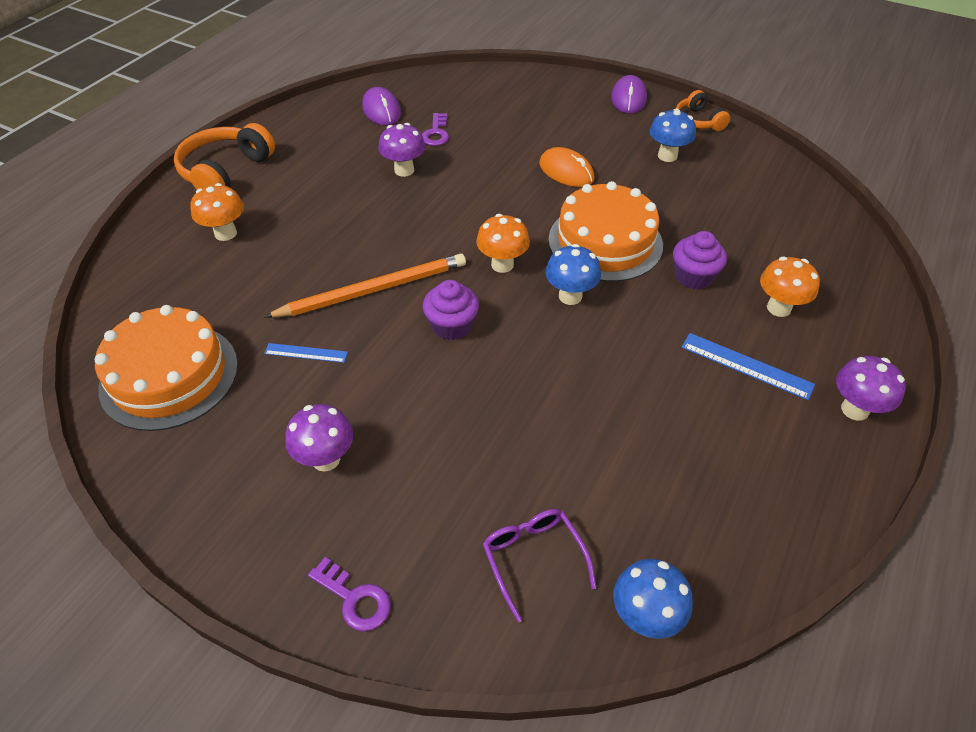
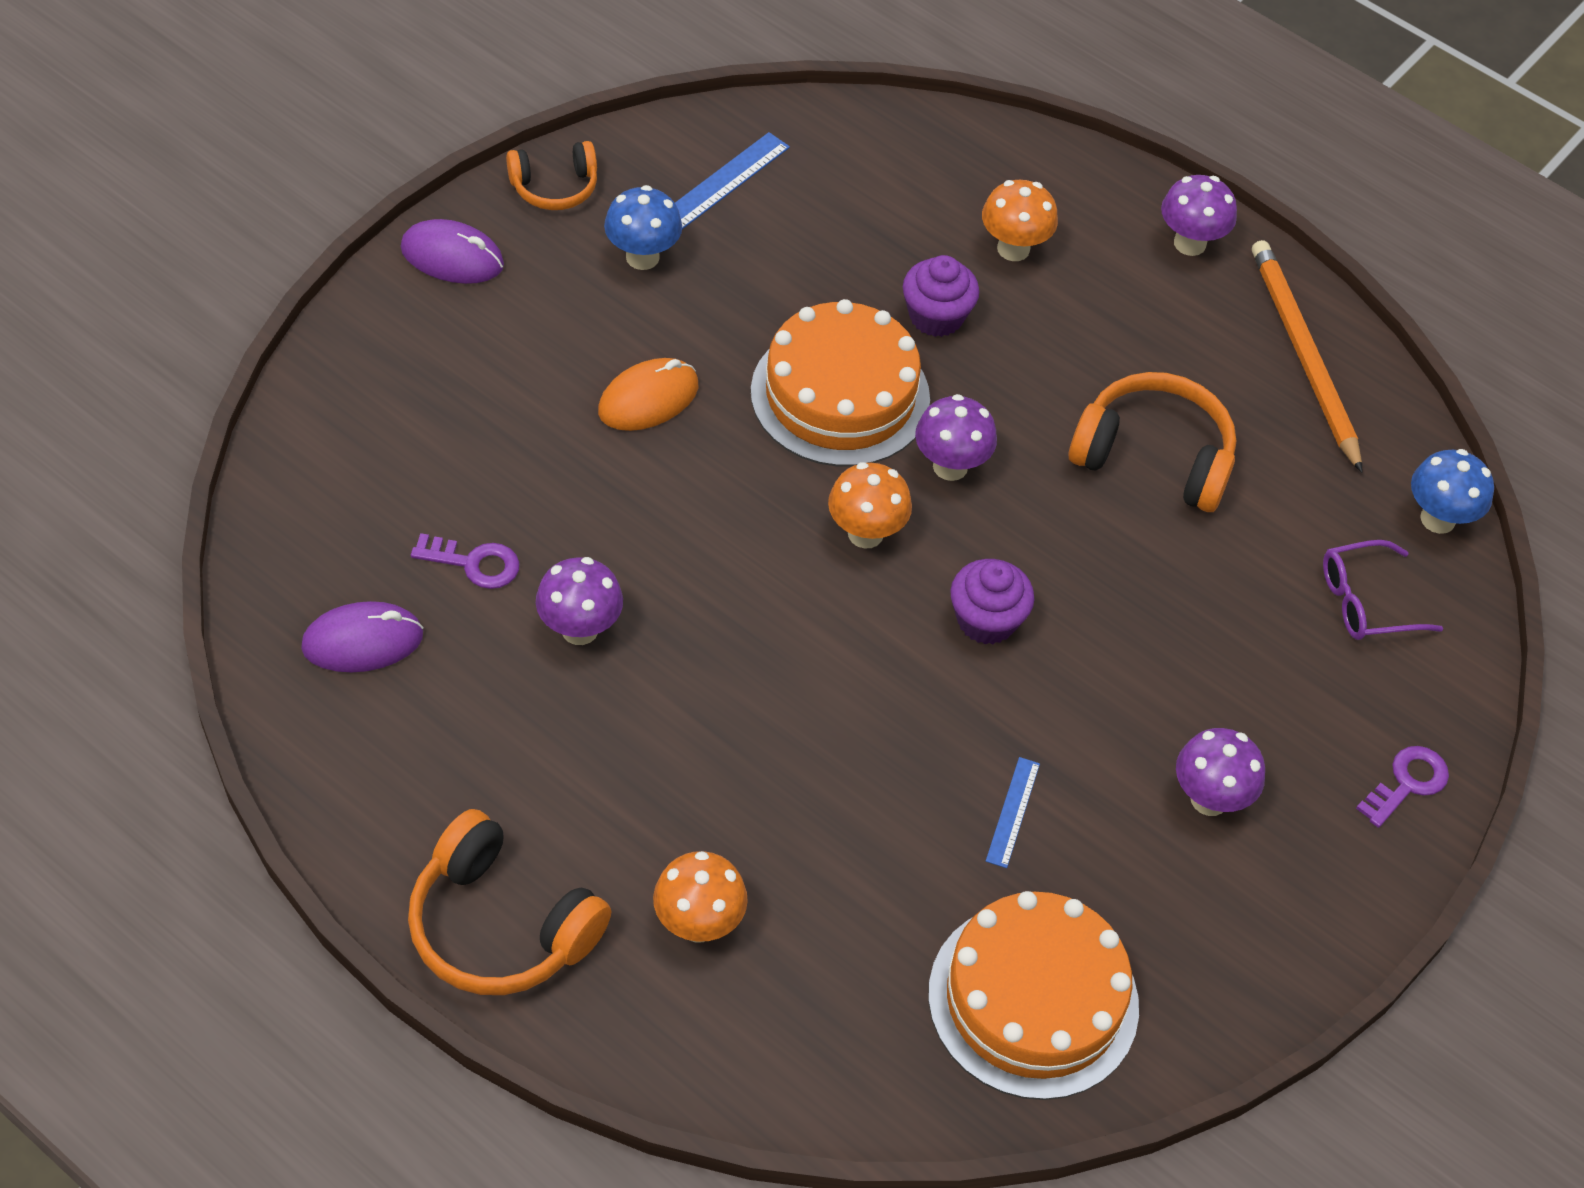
camera: 85 degrees left, 5 degrees up
(373, 290) = (890, 711): orange pencil -> orange pencil (1303, 355)
(570, 296) = (950, 466): blue mushroom -> purple mushroom
(626, 403) = (1154, 456): none -> orange headphones
(746, 366) = (1109, 317): blue ruler -> blue ruler (724, 182)

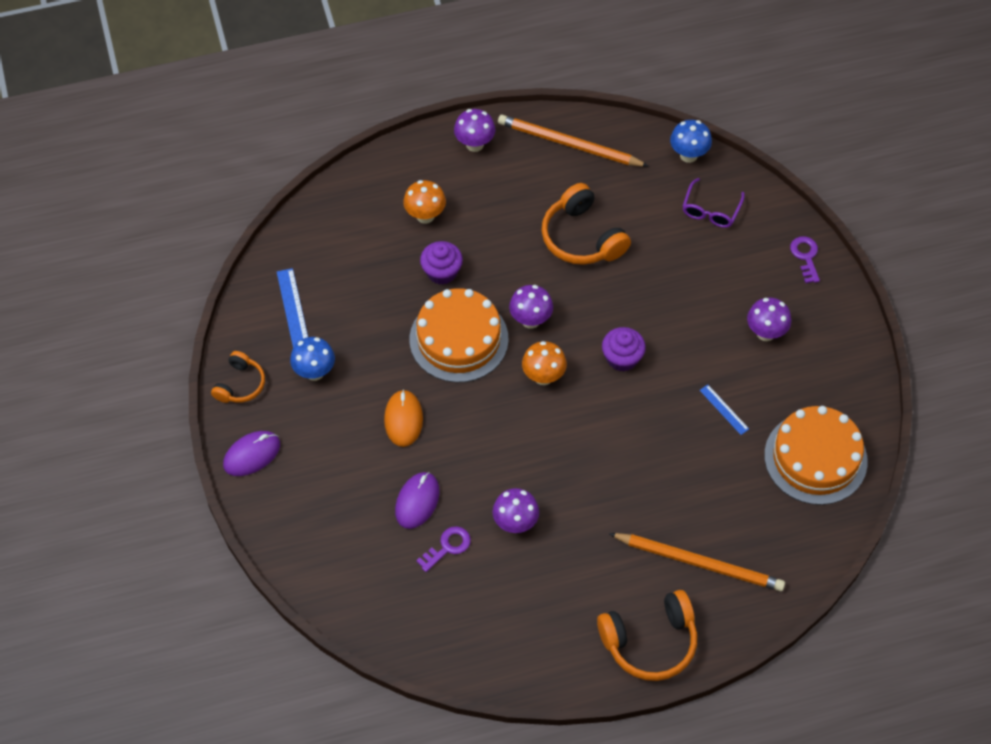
camera: 50 degrees left, 5 degrees up
(363, 641) = (459, 618): purple mouse -> purple mouse (417, 501)
(698, 924) = (699, 563): orange mushroom -> orange pencil
(1154, 456) = (582, 238): orange headphones -> orange headphones turned 90 degrees counterclockwise

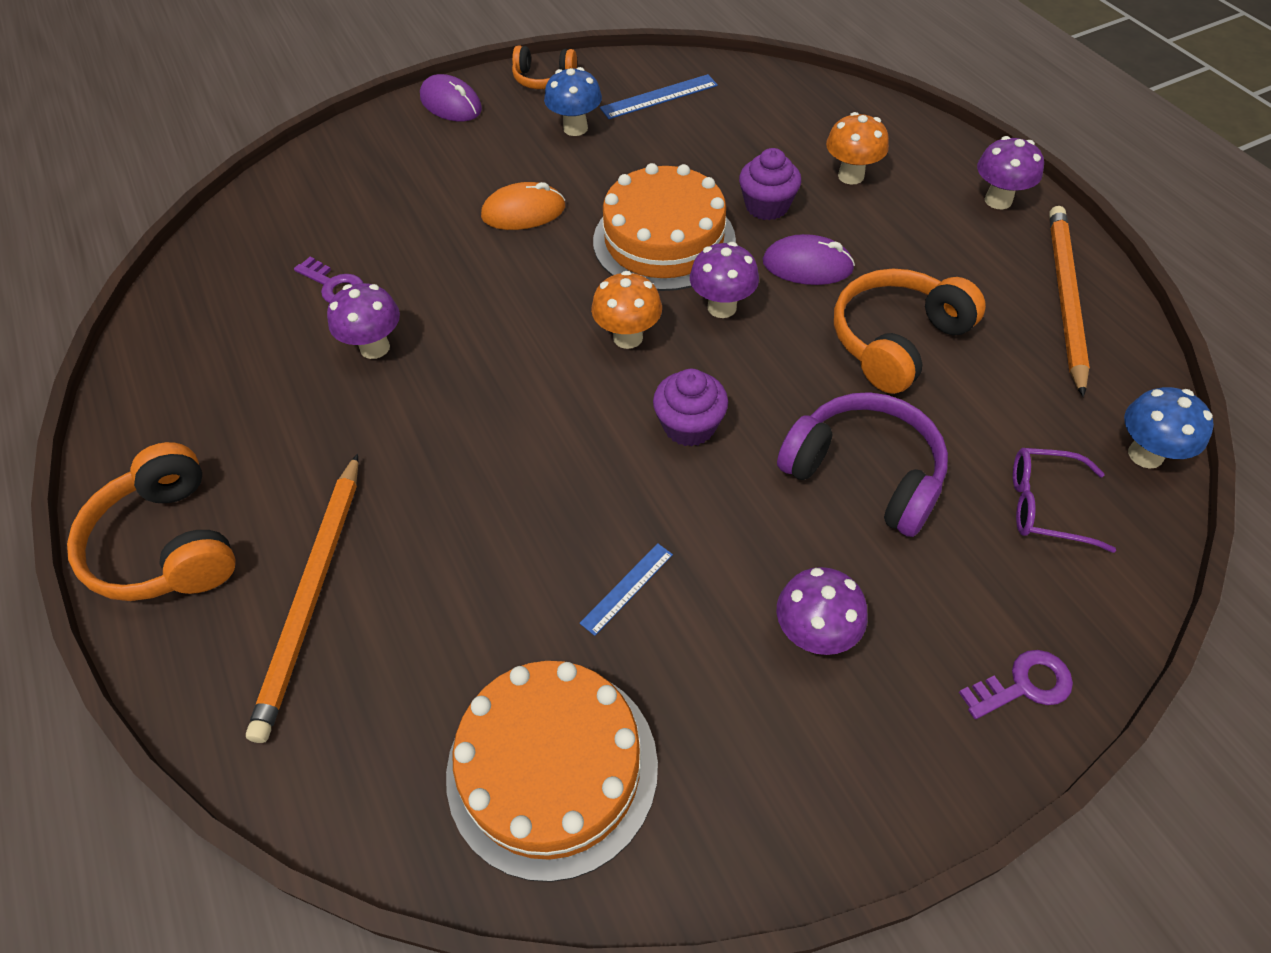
camera: 80 degrees right, 5 degrees down
(417, 501) = (401, 245): purple mouse -> purple mouse (807, 265)
(674, 282) = (864, 473): none -> purple headphones

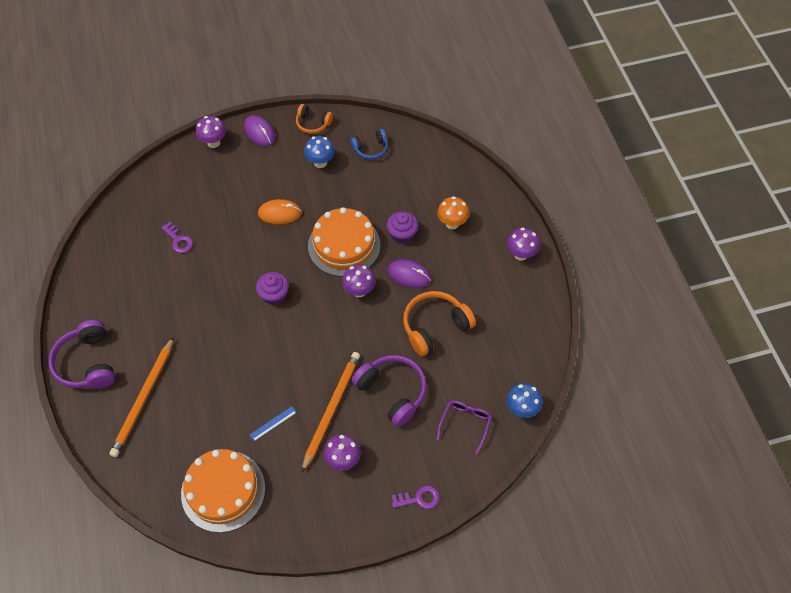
camera: 10 degrees right, 5 degrees up
(167, 545) = (87, 363): orange headphones -> purple headphones
(375, 347) = (191, 280): purple mushroom -> purple mushroom (213, 142)
(628, 337) = (309, 299): orange mushroom -> none
(659, 97) = (371, 149): blue ruler -> blue headphones
(689, 426) = (323, 352): purple cupcake -> purple cupcake (274, 295)
(1046, 505) = (465, 424): purple glasses -> purple glasses turned 90 degrees clockwise
(1065, 297) = (526, 319): orange pencil -> orange pencil (331, 409)

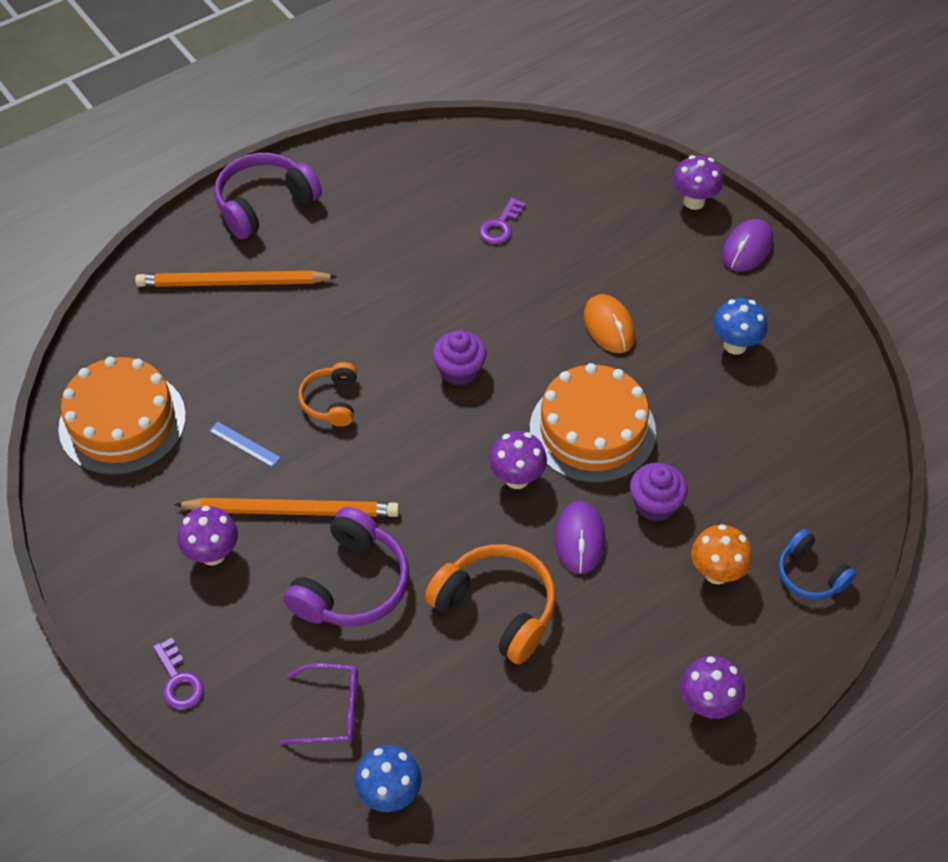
camera: 70 degrees right, 5 degrees down
(313, 123) = (806, 309): orange headphones -> orange headphones (331, 401)
(371, 149) = (803, 404): blue headphones -> blue headphones (810, 575)

